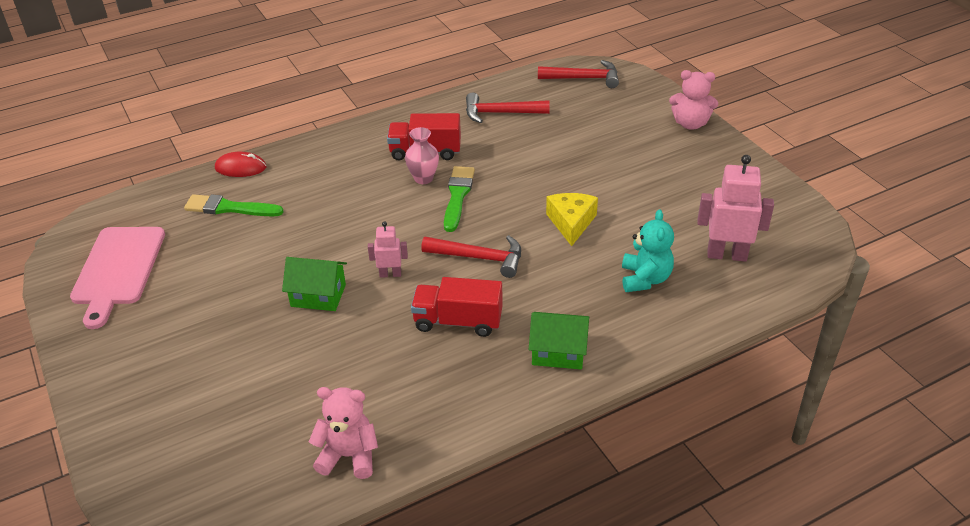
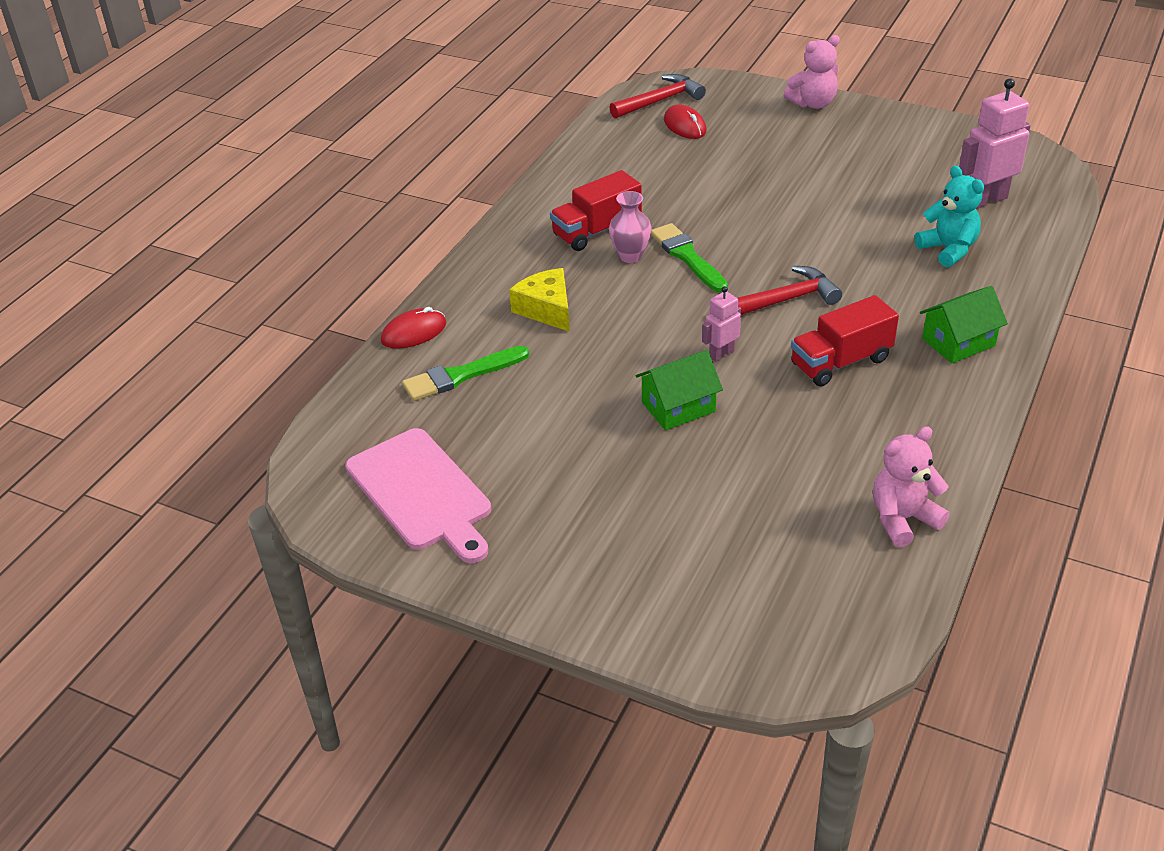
camera: 35 degrees left, 0 degrees up
(501, 113) = (623, 164): red hammer -> none
(571, 223) = (824, 233): yellow cheese -> yellow cheese (546, 309)
(577, 103) = (684, 126): none -> red mouse

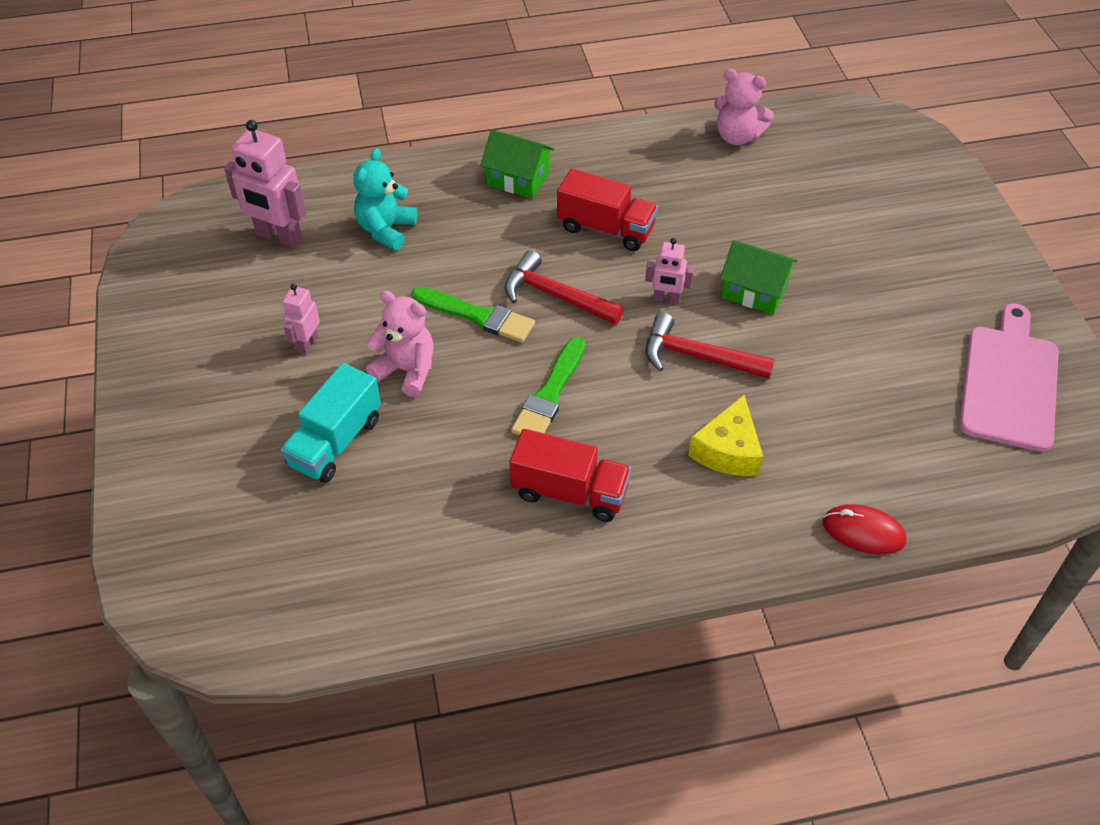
camera: 130 degrees left, 10 degrees up
(461, 375) = (873, 451): green brush -> green brush (477, 316)
(630, 256) = (587, 438): pink vase -> none
(659, 101) = (235, 606): red hammer -> red hammer (698, 357)
(684, 126) = (285, 542): red mouse -> none
(743, 163) = (335, 442): none -> turquoise truck
(813, 103) = (150, 446): pink teddy bear -> pink teddy bear (406, 370)
(848, 178) = (307, 344): none -> pink robot

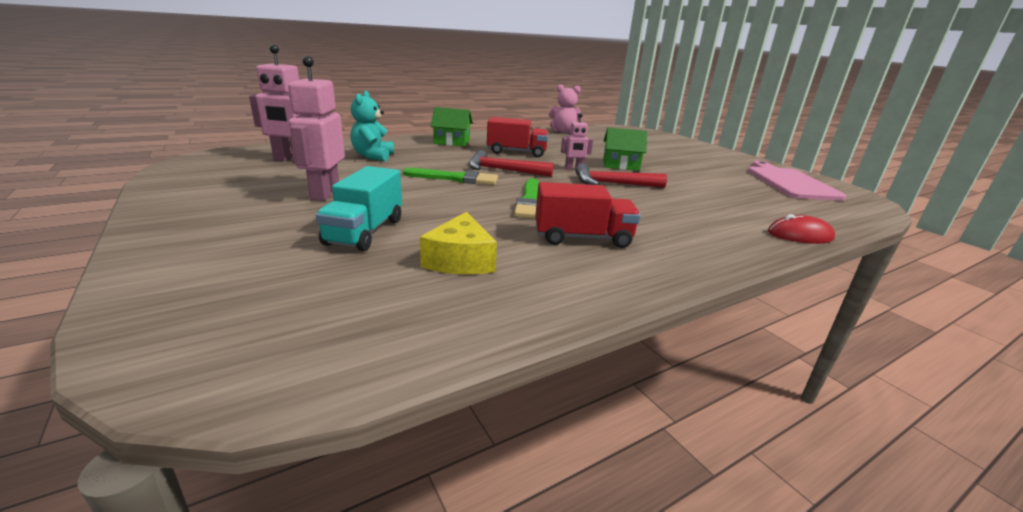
camera: 20 degrees left, 25 degrees down
(307, 344) = (325, 193): pink robot -> pink robot, size x1.81
(406, 370) = (413, 199): pink teddy bear -> none
(728, 450) = (672, 213): yellow cheese -> yellow cheese (460, 260)

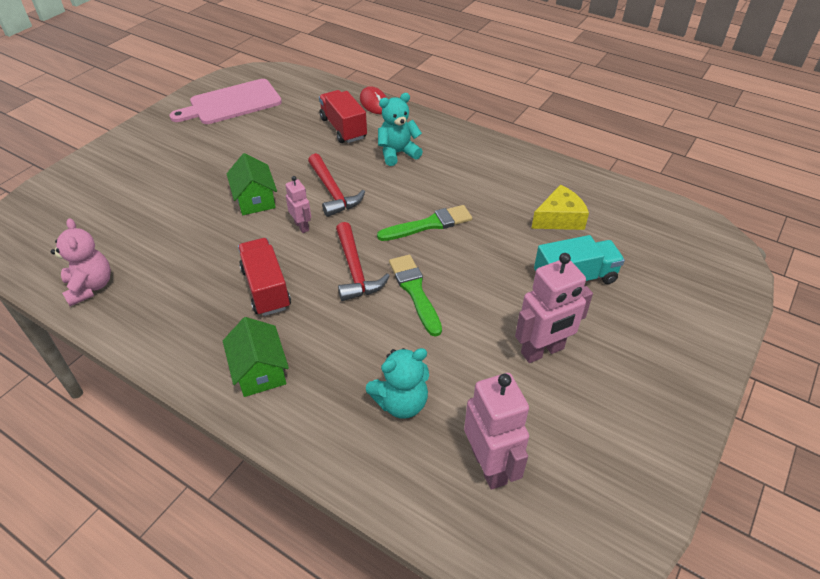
camera: 115 degrees left, 20 degrees up
(582, 238) = (474, 182): red truck -> red truck (343, 128)
(668, 219) = (397, 153): none -> turquoise teddy bear

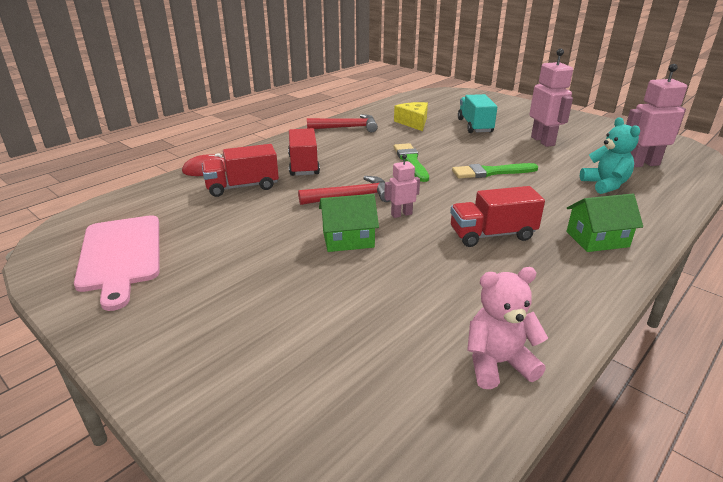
camera: 80 degrees left, 15 degrees down
(355, 270) = (466, 193): red hammer -> red hammer (347, 128)
(397, 153) = (303, 165): turquoise teddy bear -> red truck

